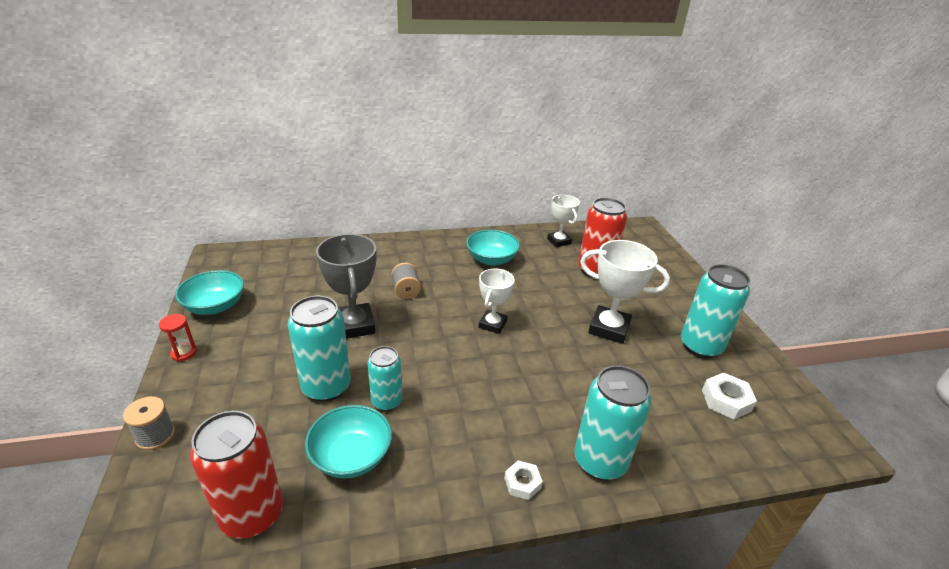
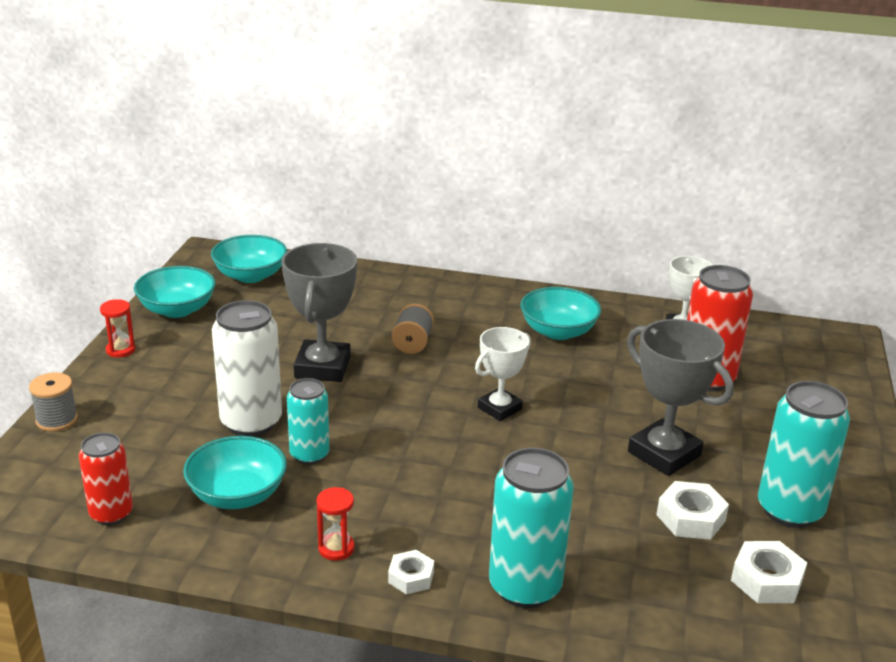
camera: 25 degrees right, 5 degrees down
(252, 514) = (111, 514): red can -> red can, size x0.62
(259, 265) = (250, 276): none -> turquoise bowl
(326, 387) = (251, 422): turquoise can -> white can
(454, 478) = (336, 548): none -> red hourglass
(609, 328) = (664, 454): white trophy -> grey trophy
(655, 370) = (690, 518): none -> white nut

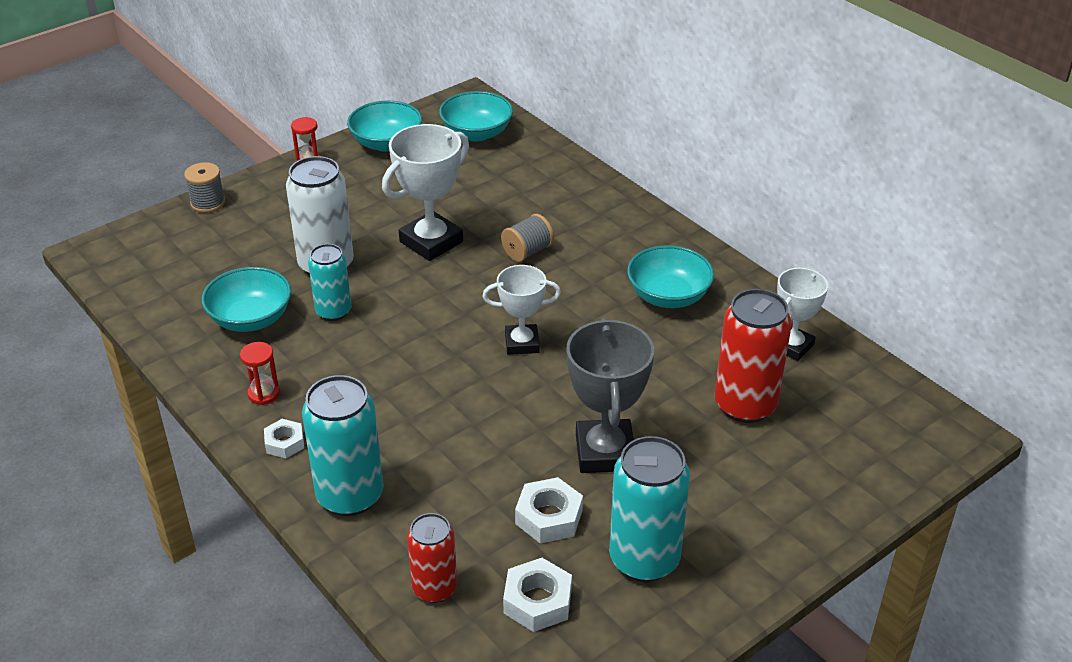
camera: 40 degrees right, 10 degrees up
(111, 514) = (162, 292): red can -> red can (434, 588)
(323, 367) = (431, 242): grey trophy -> white trophy

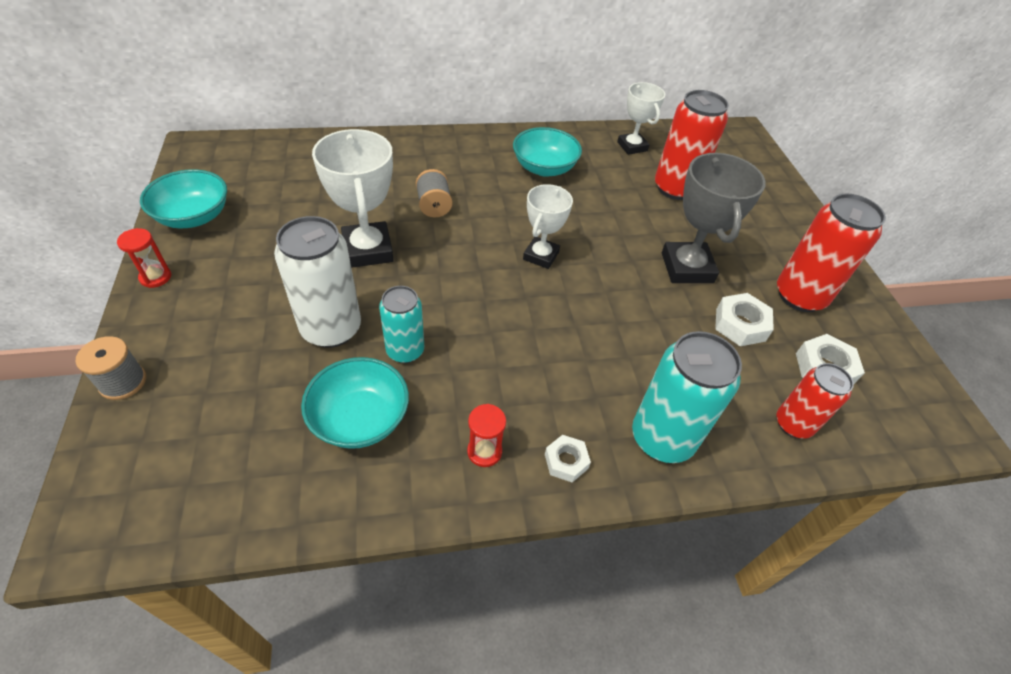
camera: 65 degrees left, 10 degrees up
(476, 133) = (249, 164): turquoise bowl -> none
(605, 452) = (686, 268): grey trophy -> grey trophy turned 60 degrees clockwise
(644, 559) = (799, 296): turquoise can -> red can

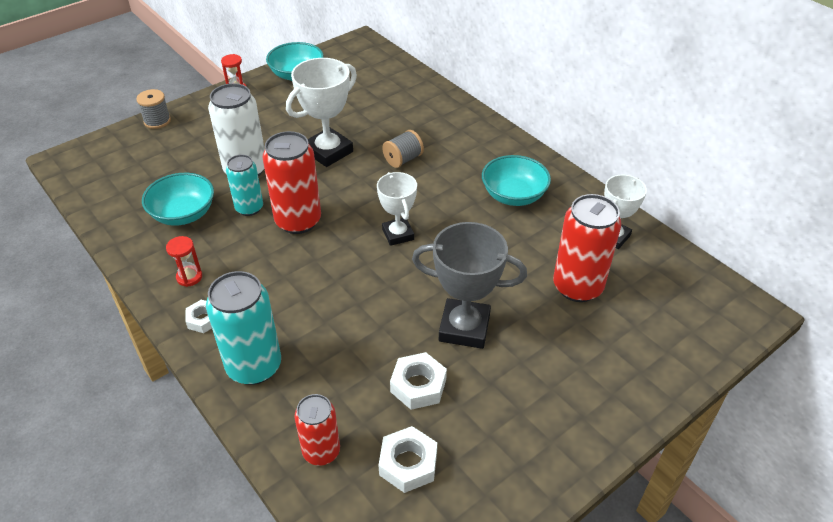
camera: 65 degrees right, 5 degrees down
(541, 256) = (398, 234): white trophy -> white trophy turned 75 degrees clockwise
(686, 268) = (464, 328): grey trophy -> grey trophy turned 45 degrees clockwise
(799, 296) = (498, 424): red can -> red can (298, 221)

